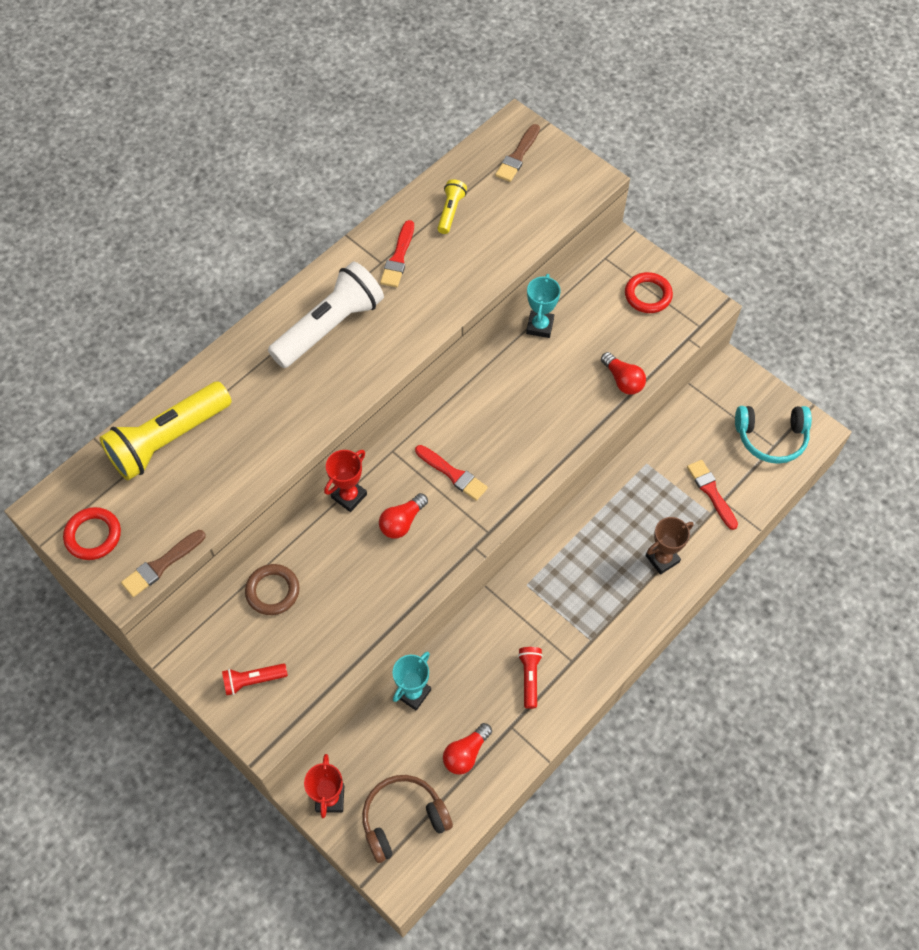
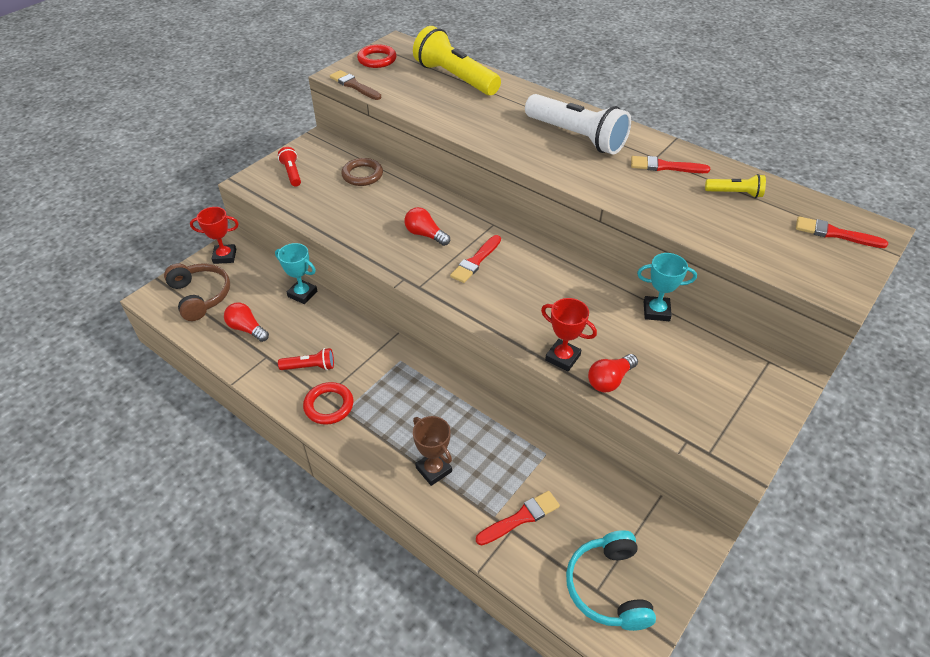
camera: 85 degrees right, 15 degrees down
(349, 496) = (447, 204): red trophy -> red trophy (562, 357)
(517, 156) = (835, 234): brown brush -> red brush
(648, 295) = (733, 401): red ring -> red ring (329, 405)

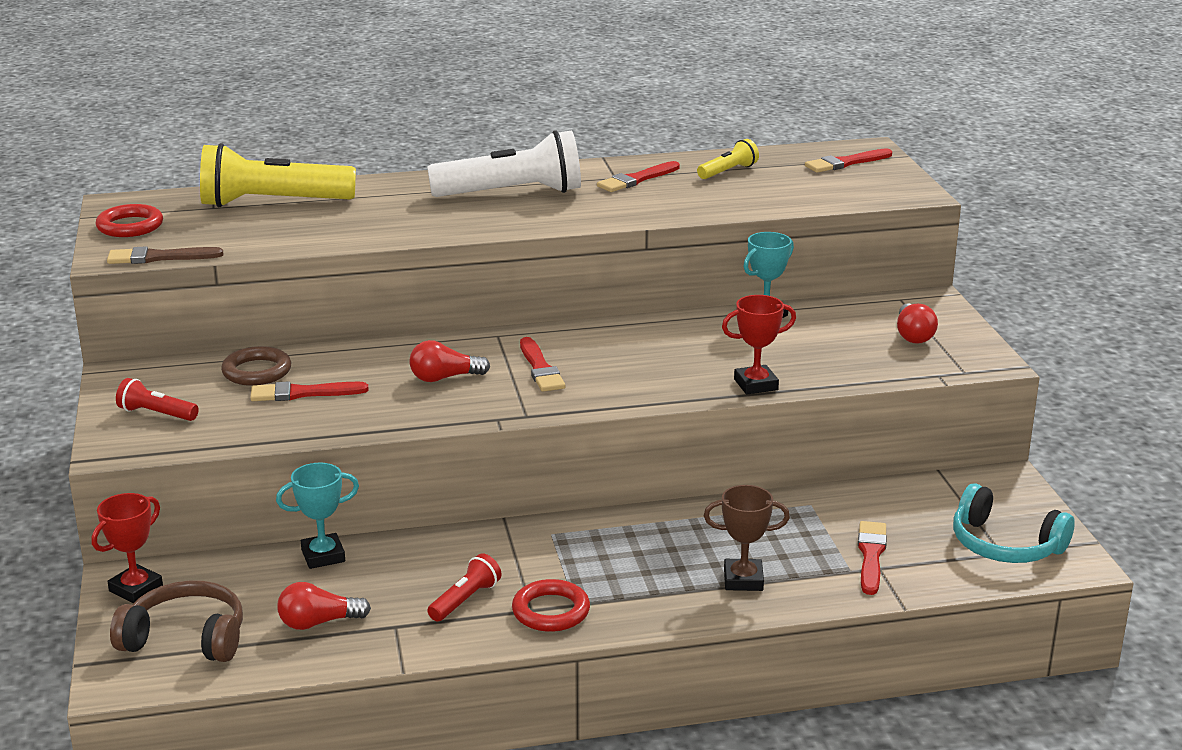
camera: 50 degrees left, 20 degrees down
(357, 201) = (303, 393): none -> red brush
(609, 380) = (819, 376): red light bulb -> red light bulb (913, 335)

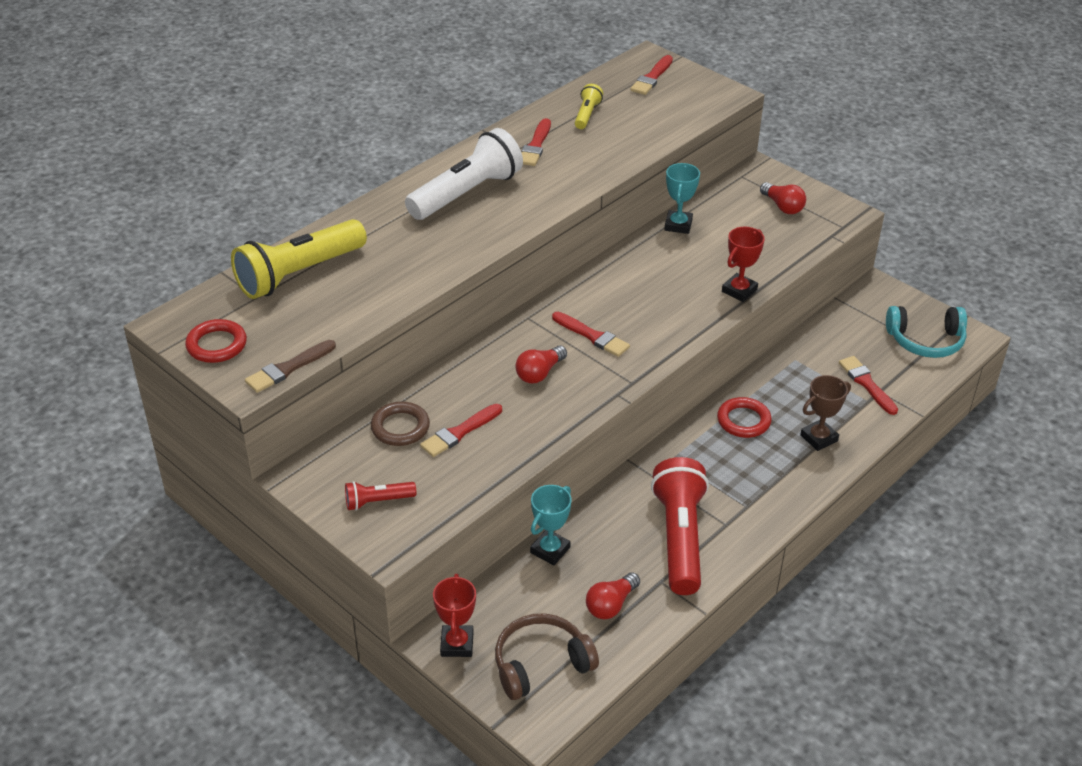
camera: 35 degrees left, 15 degrees up
(465, 600) = (680, 538): red flashlight -> red flashlight, size x2.12
(551, 611) = (739, 519): red ring -> red ring (743, 421)

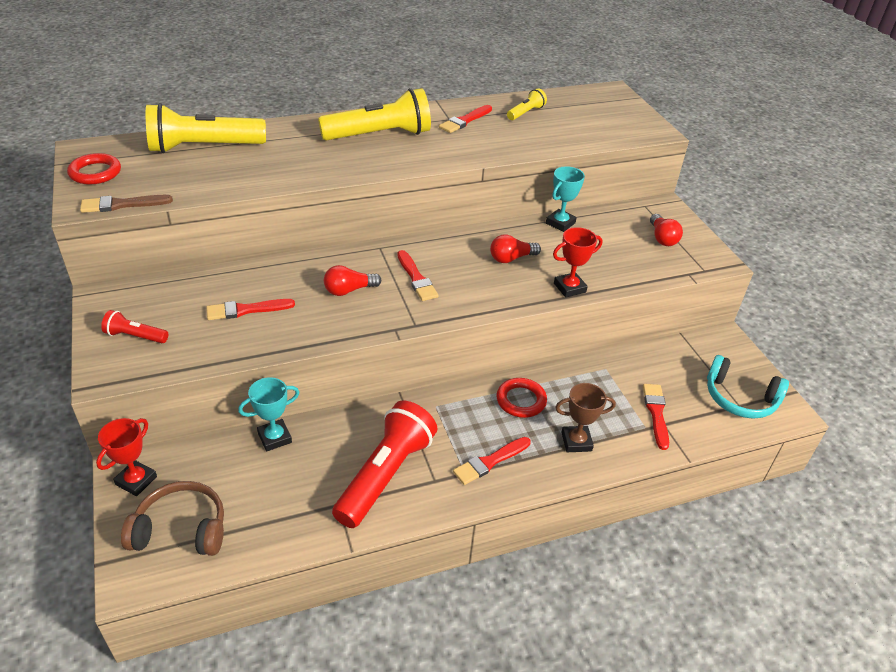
camera: 25 degrees right, 0 degrees up
(400, 427) = (208, 289): brown ring -> none
(467, 193) = (380, 135): white flashlight -> yellow flashlight
(611, 605) = (281, 505): red light bulb -> red light bulb (511, 258)
(652, 78) = (602, 104): red brush -> red brush (490, 462)

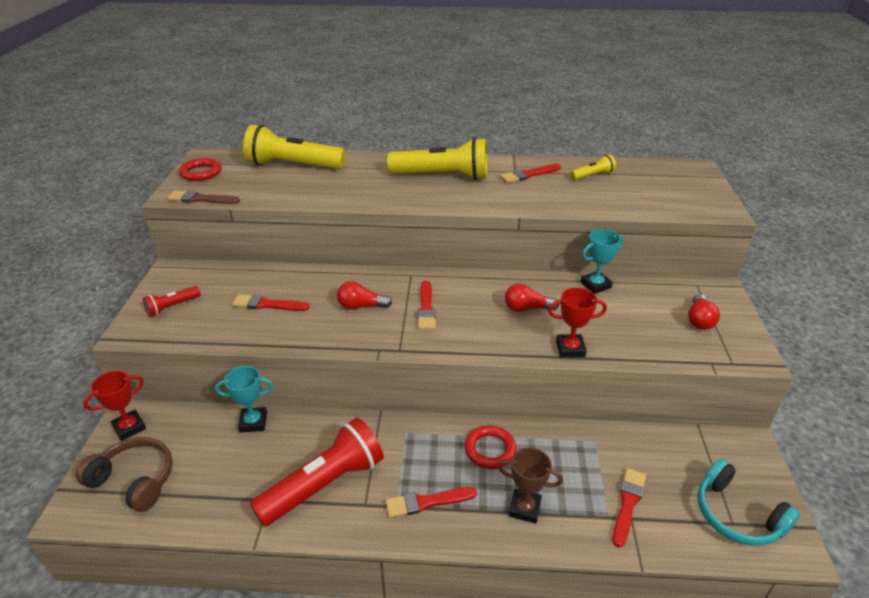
camera: 25 degrees right, 5 degrees down
(135, 336) = (172, 307): red flashlight -> red flashlight turned 75 degrees counterclockwise

